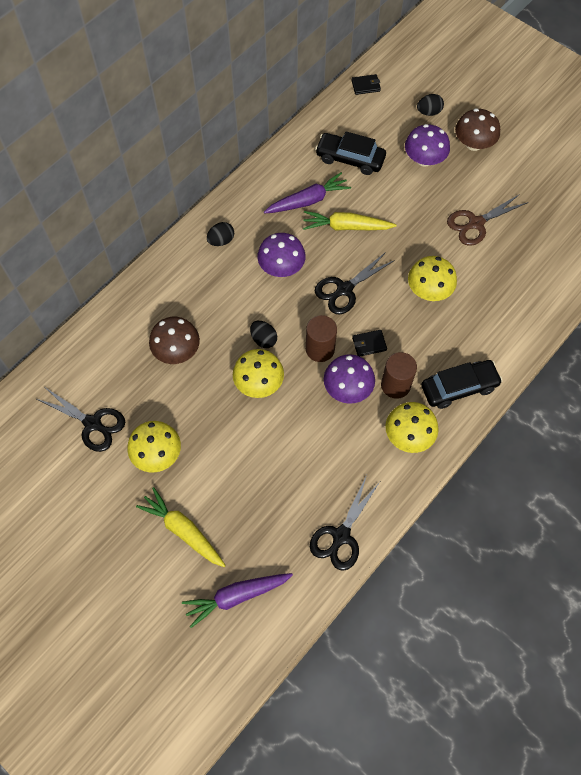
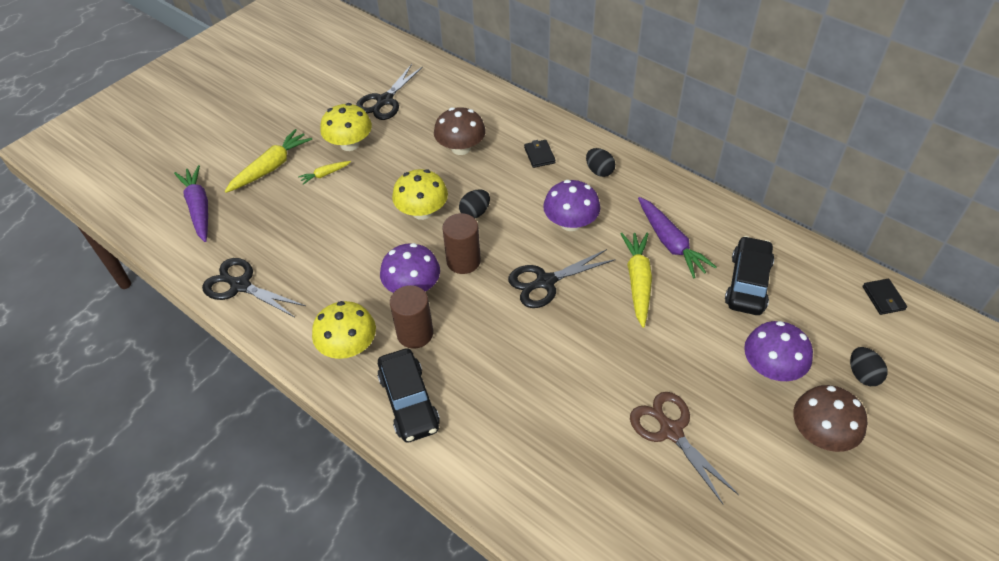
camera: 90 degrees right, 15 degrees down
(200, 474) = (325, 174): none -> yellow carrot
(344, 289) = (545, 282): black scissors -> black scissors turned 75 degrees counterclockwise
(369, 344) = (471, 307): black wallet -> black wallet (539, 155)
(429, 290) = (552, 370): yellow mushroom -> none

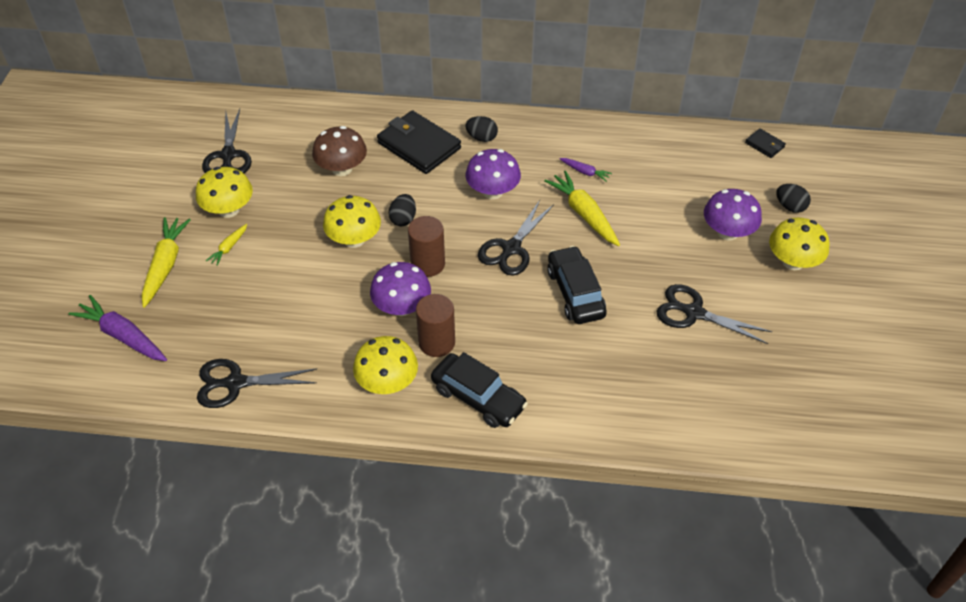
camera: 35 degrees left, 0 degrees up
(539, 155) = (419, 145): black wallet -> black wallet, size x2.15
(670, 243) = (585, 172): purple carrot -> purple carrot, size x0.52
(671, 431) = (694, 313): brown scissors -> black scissors
(748, 283) = (665, 177): black car -> black car (575, 293)
(820, 433) = (793, 261): brown mushroom -> yellow mushroom

